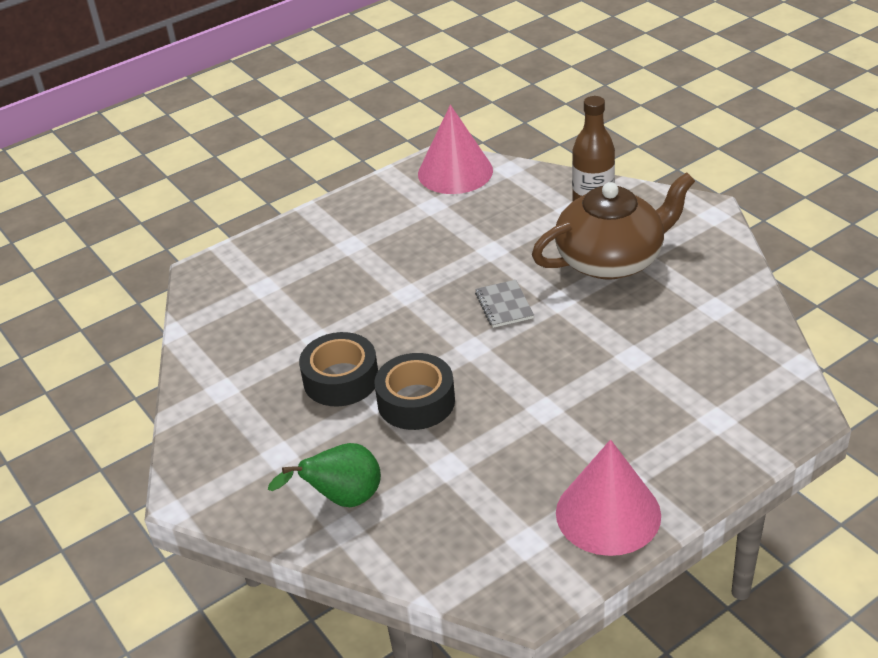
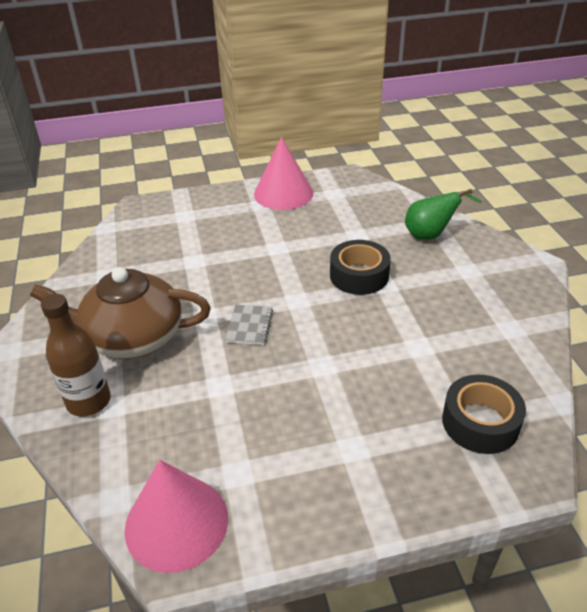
camera: 160 degrees left, 0 degrees up
(341, 379) = (409, 307): black tape -> black tape (480, 422)

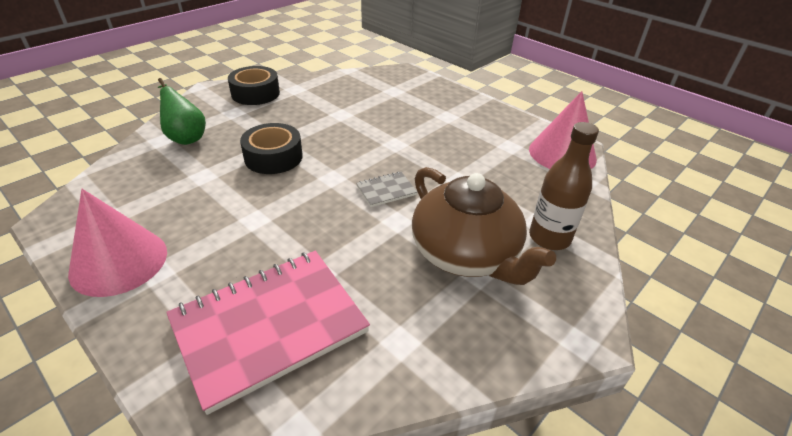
camera: 125 degrees left, 0 degrees up
(174, 233) = (269, 326): none -> pink notebook
(480, 422) = (386, 87): black tape -> black tape (255, 93)

